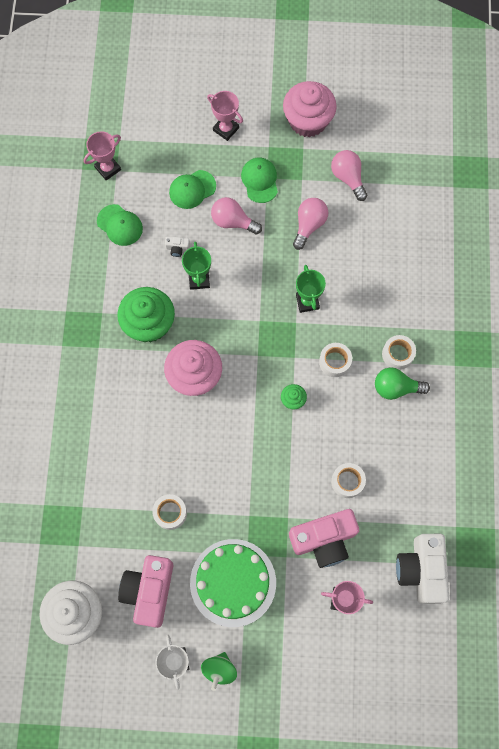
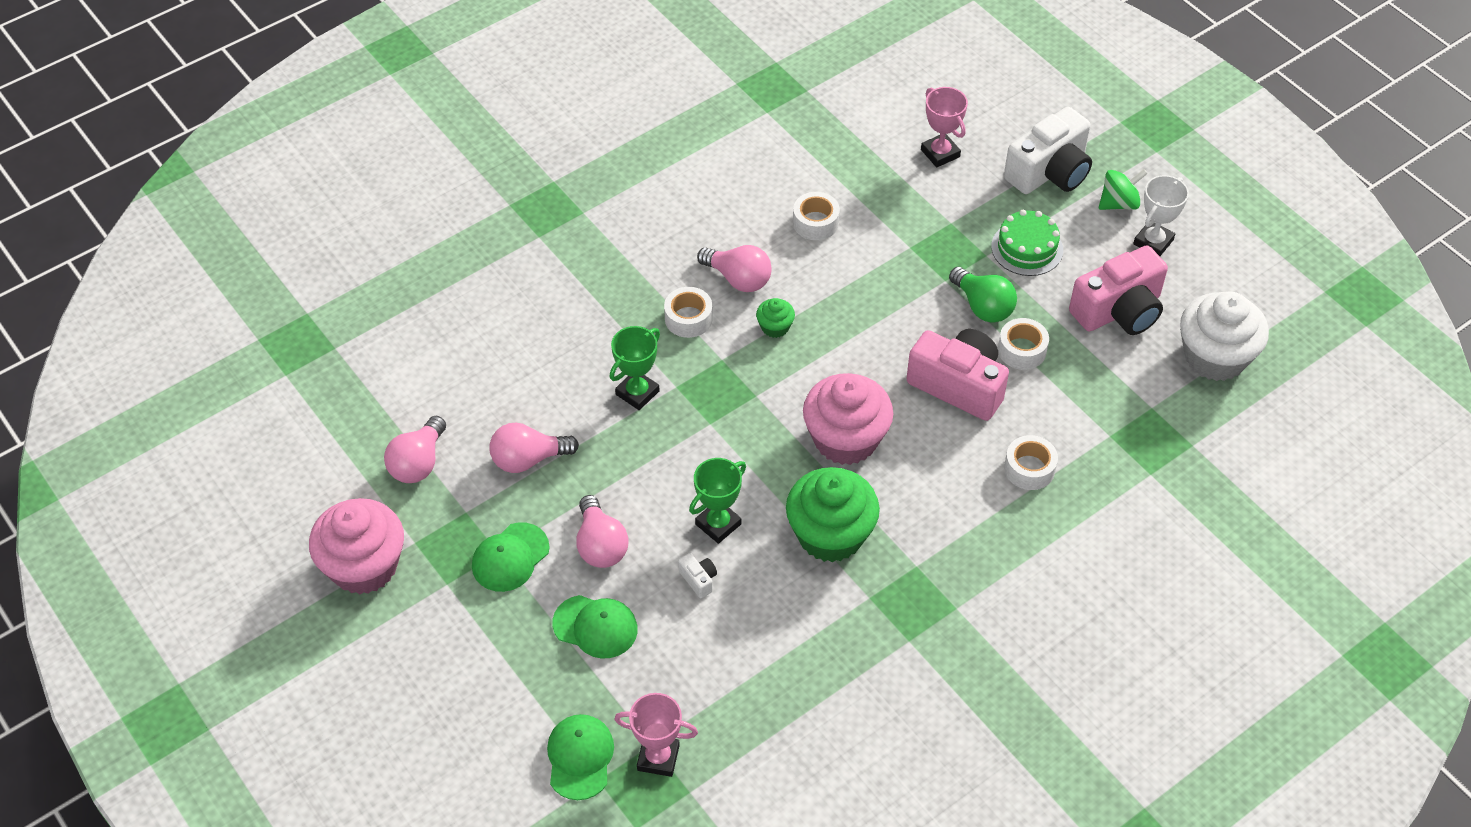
camera: 130 degrees left, 20 degrees down
(120, 225) = (729, 673): green cap -> green cap (580, 757)
(226, 129) = (462, 655): pink trophy -> none
(233, 582) = (1027, 248): green cake -> green cake, size x0.60
(324, 540) = (898, 204): pink camera -> pink camera (958, 385)
(341, 408) = (738, 279): none -> pink light bulb
(396, 388) = (663, 246): green light bulb -> green light bulb (983, 306)
(397, 354) = (620, 268): white tape -> white tape (1029, 469)
(421, 570) = (841, 113): white camera -> white camera (1049, 172)

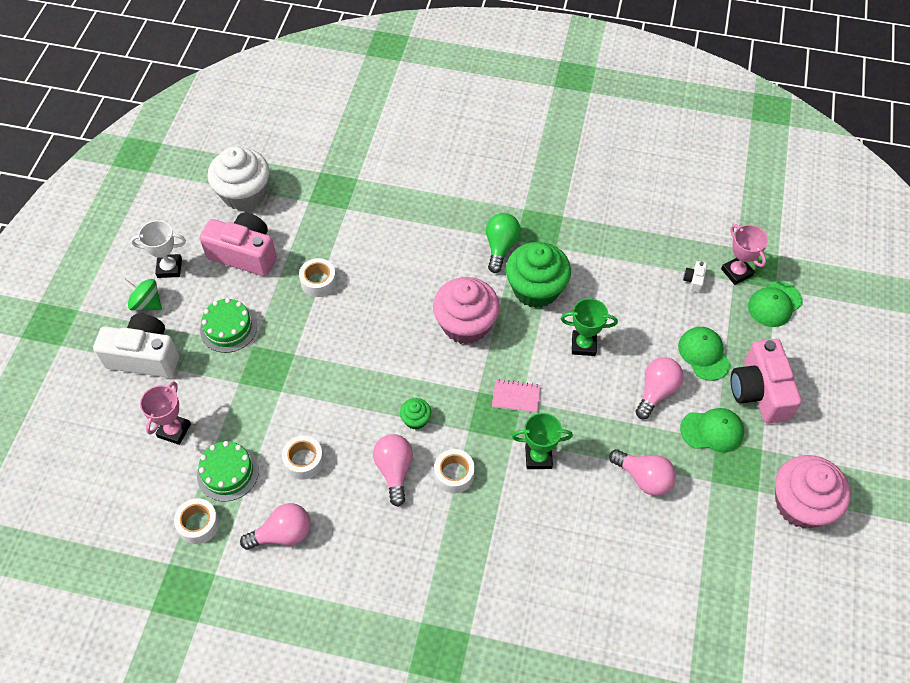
camera: 130 degrees left, 5 degrees up
(418, 463) = (710, 540): pink light bulb -> pink light bulb (283, 534)
(698, 579) = (626, 328): white camera -> white camera (694, 280)
(718, 421) = (516, 397): none -> pink notebook
(857, 167) = (228, 472): none -> green cake
(958, 385) = (374, 296): pink camera -> pink camera (759, 391)
(983, 306) = (299, 321): green light bulb -> green light bulb (501, 247)
(1029, 469) = (404, 230): white tape -> white tape (198, 524)

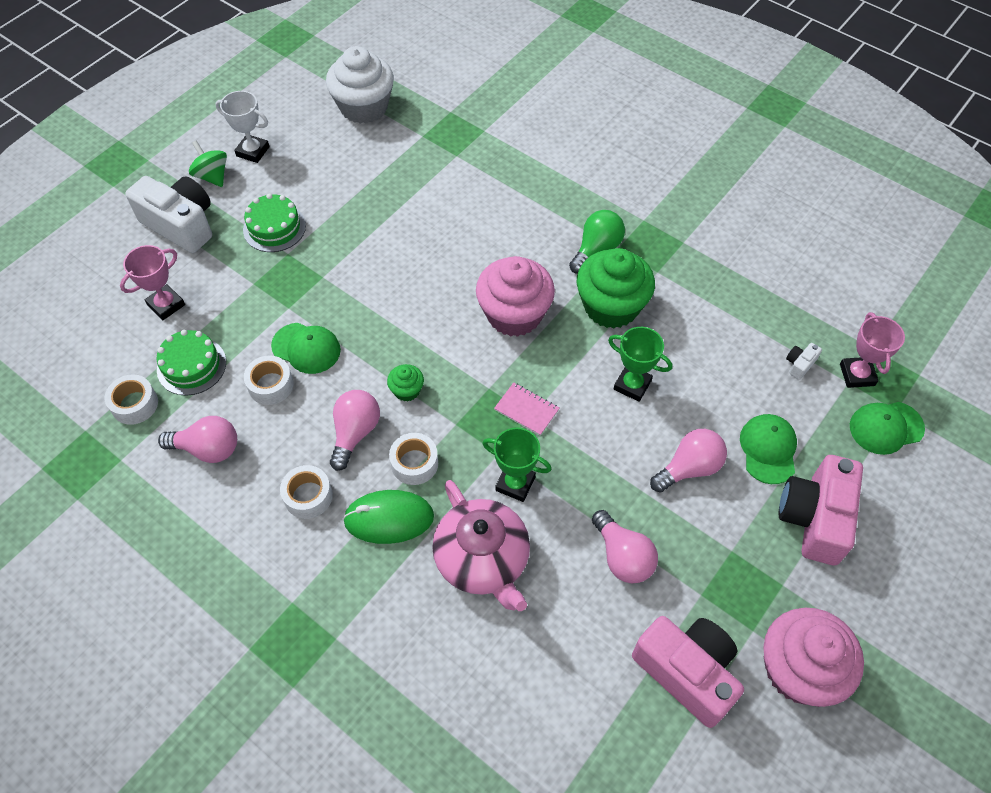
camera: 25 degrees right, 0 degrees up
(244, 254) = (331, 164): pink camera -> pink camera (687, 672)
(318, 282) = (387, 216): white tape -> white tape (308, 496)
(458, 525) = (389, 519): none -> green mouse
(546, 525) = (483, 560): none -> pink teapot
(712, 431) = (732, 538): green cap -> green cap (306, 348)

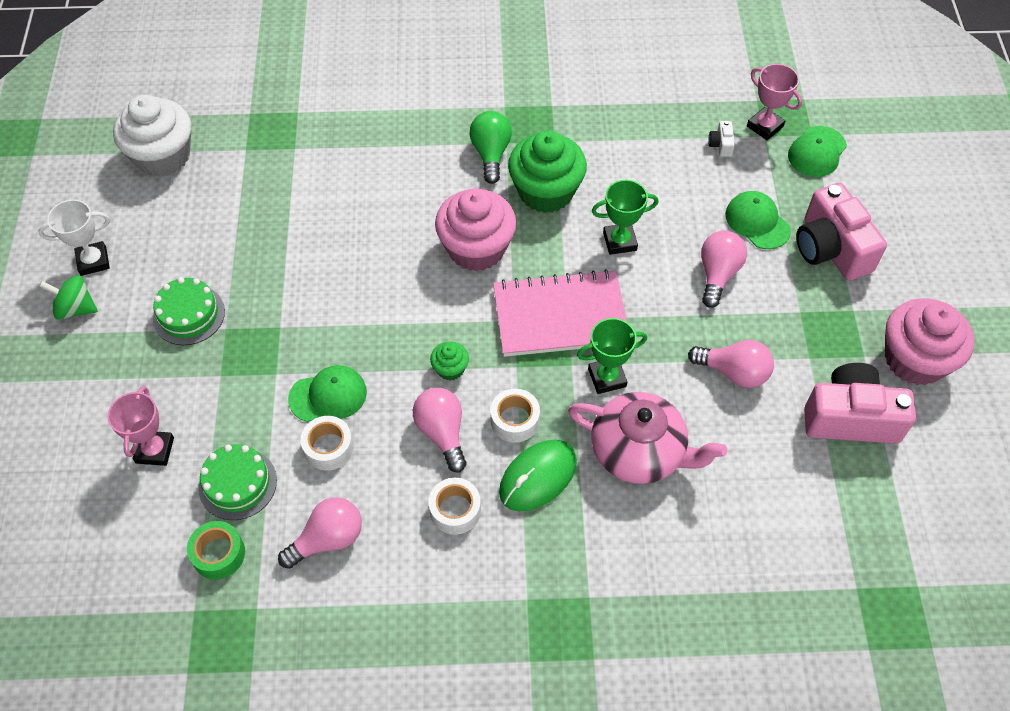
camera: 40 degrees left, 0 degrees up
(135, 404) = (218, 554): white tape -> green tape
(181, 225) = (91, 371): white camera -> none
(526, 410) = (560, 316): pink notebook -> pink notebook, size x2.28

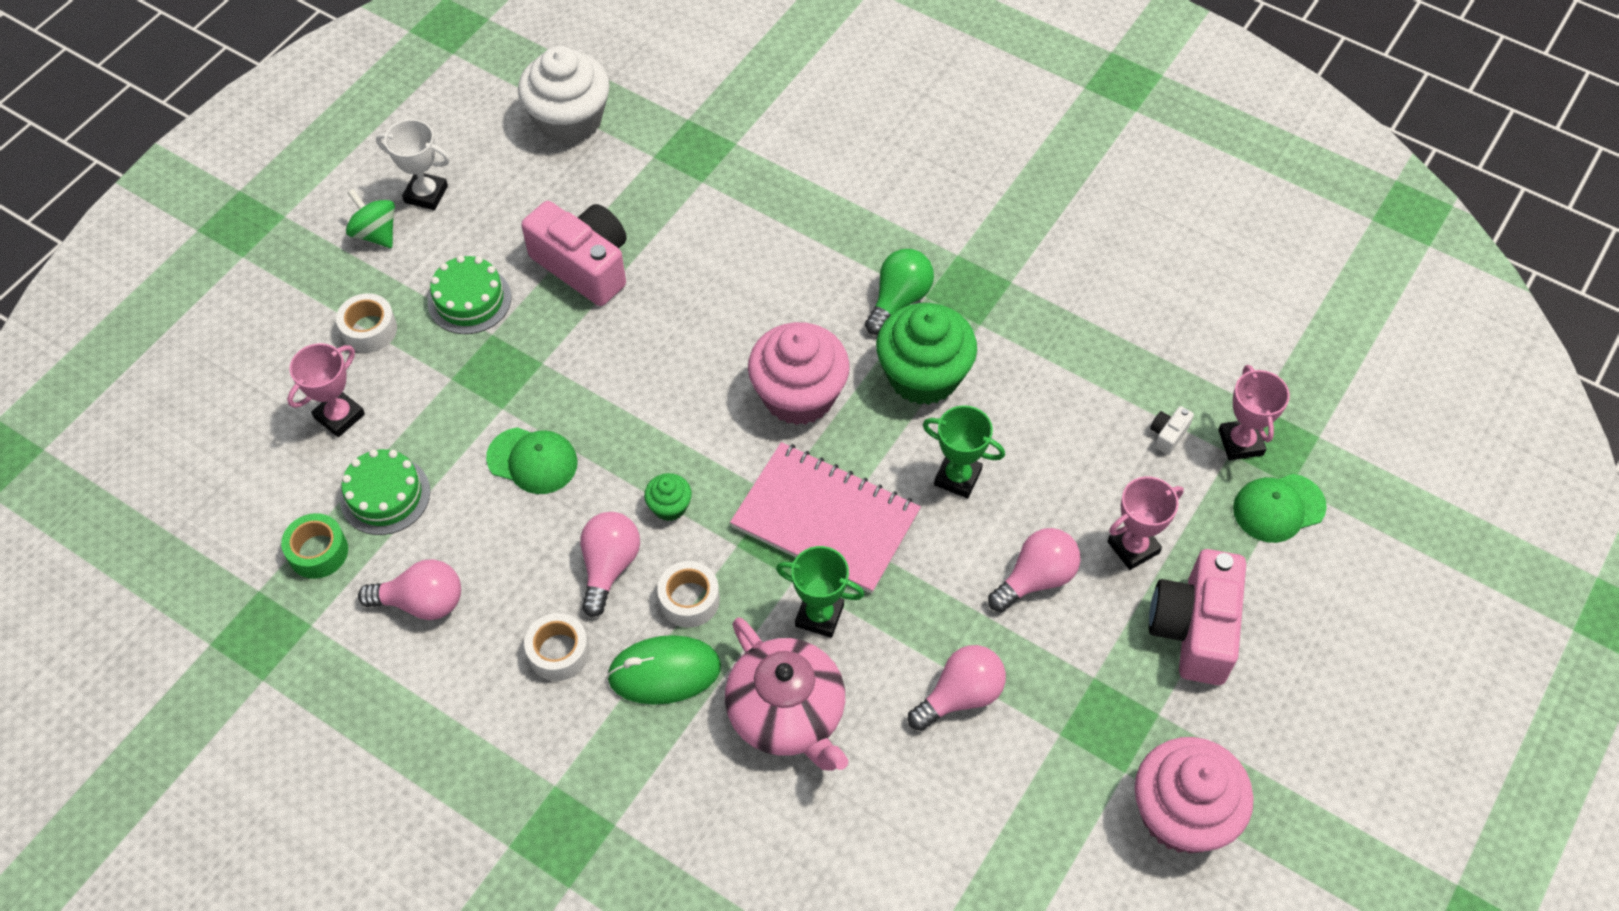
camera: 35 degrees right, 0 degrees up
(328, 447) = (492, 513): white tape -> white tape (369, 330)
(734, 372) = (960, 696): pink light bulb -> pink light bulb turned 90 degrees counterclockwise
(757, 222) = (1133, 547): green cap -> pink trophy
(850, 418) = (1047, 828): pink camera -> pink camera (584, 265)

